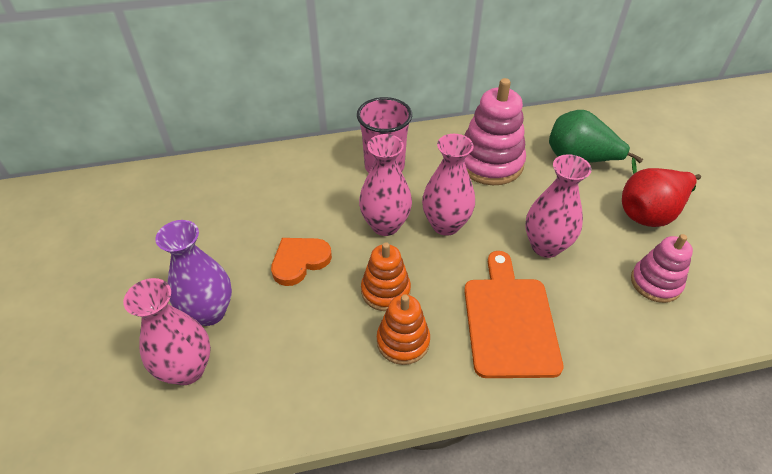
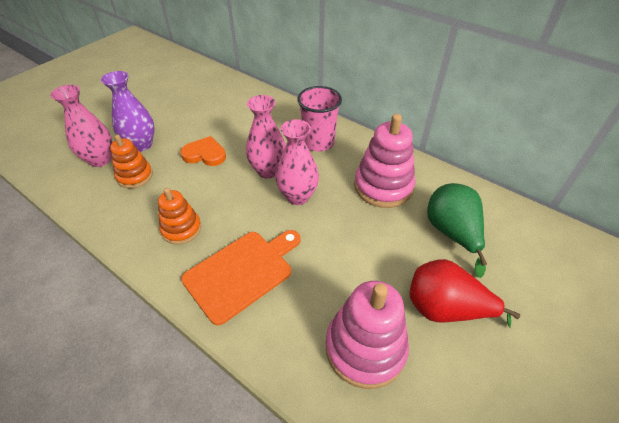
camera: 50 degrees right, 0 degrees up
(385, 291) = (214, 200): orange stacking toy -> orange stacking toy (135, 176)
(545, 246) = (332, 258): pink vase -> none
(655, 283) = (365, 348): pink stacking toy -> pink stacking toy, size x1.63

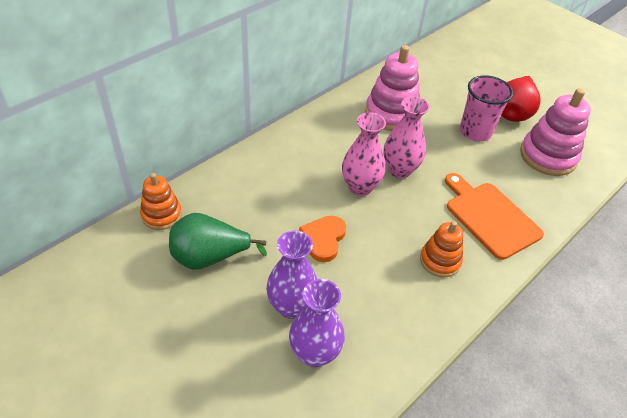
camera: 85 degrees left, 0 degrees up
(100, 159) = (314, 353): pink vase -> purple vase
(135, 176) = (353, 309): orange stacking toy -> orange stacking toy (161, 215)
(318, 142) = (321, 144): pink cup -> pink cup (475, 132)
(451, 233) = (446, 91): green pear -> green pear (210, 257)

